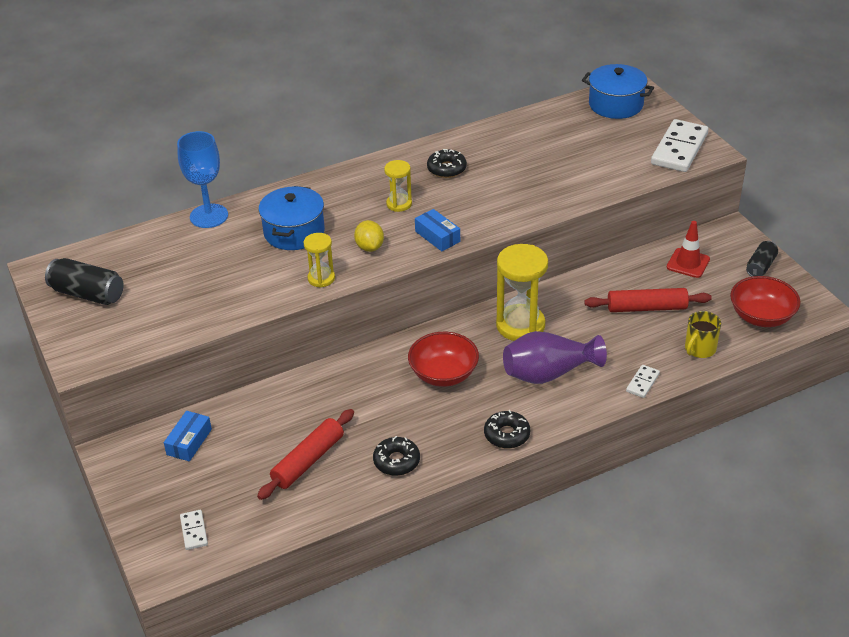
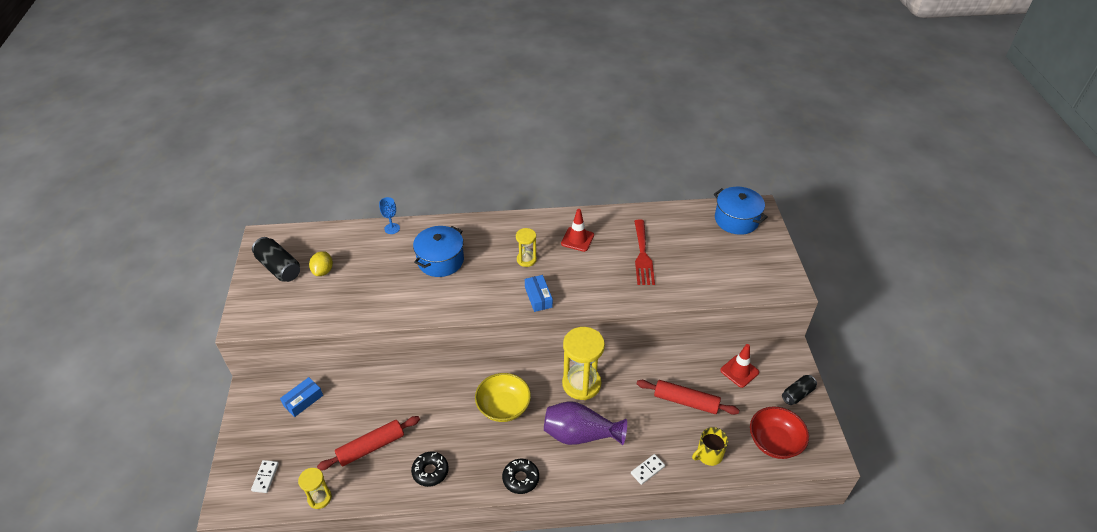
camera: 20 degrees right, 5 degrees up
(209, 216) = (392, 228): blue goblet -> blue goblet, size x0.54
(321, 278) = (436, 307): yellow hourglass -> yellow hourglass (319, 498)
(369, 247) = (485, 291): yellow lemon -> yellow lemon (323, 271)
(443, 374) = (503, 407): red bowl -> yellow bowl
(446, 169) = (577, 239): black donut -> red traffic cone
(532, 165) = (642, 255): none -> red fork
(679, 149) = (766, 275): white domino -> none

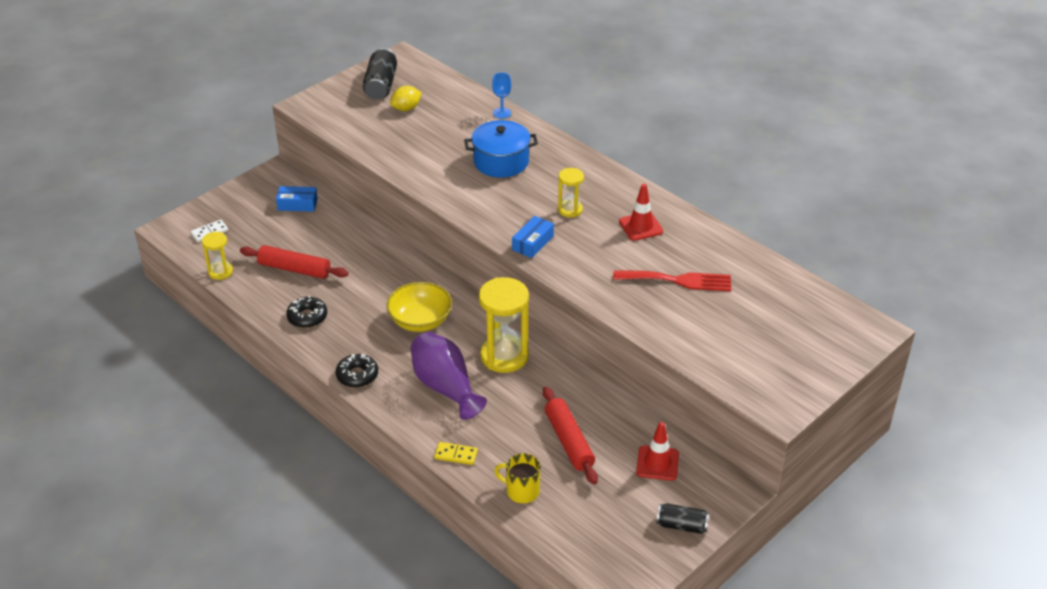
camera: 50 degrees right, 5 degrees down
(642, 255) = (678, 280): red fork -> red fork turned 135 degrees counterclockwise
(647, 470) = (456, 455): white domino -> yellow domino
(736, 220) = (829, 321): blue pot -> none
(774, 442) = (594, 535): red bowl -> none

